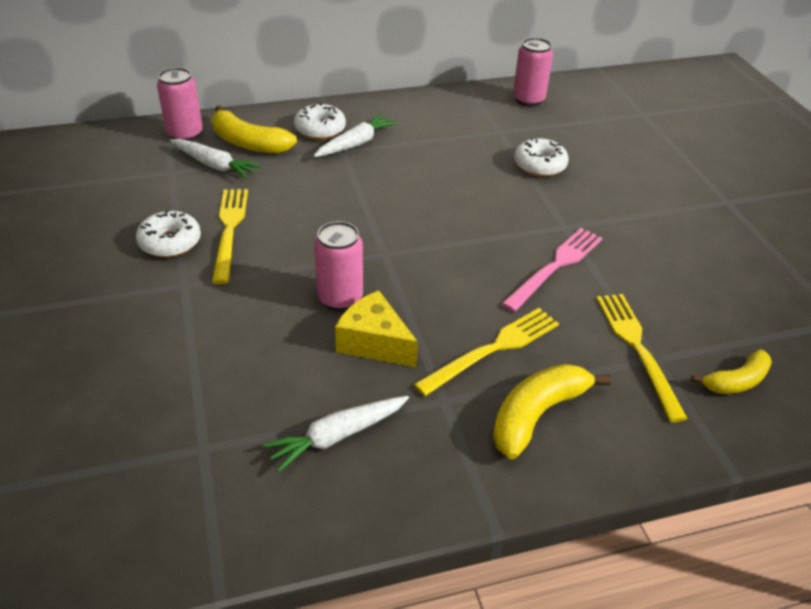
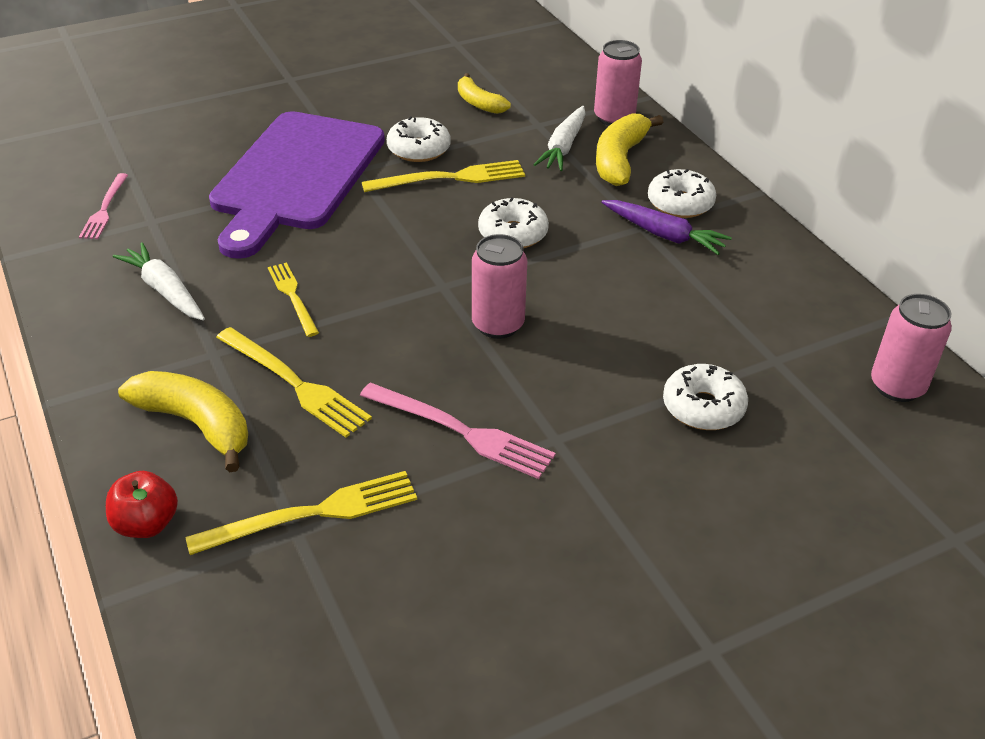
camera: 80 degrees right, 0 degrees up
(156, 494) = (104, 209): none -> pink fork
(173, 328) = (295, 176): none -> purple cutting board
(327, 209) = (513, 233): none -> white donut
(340, 298) = (358, 265): pink can -> pink can (498, 325)
(356, 143) = (664, 235): white carrot -> purple carrot
(374, 343) = (293, 297): yellow cheese -> yellow fork
(654, 448) = (146, 524): none -> red apple
(736, 381) = (263, 617): yellow banana -> yellow banana (479, 103)

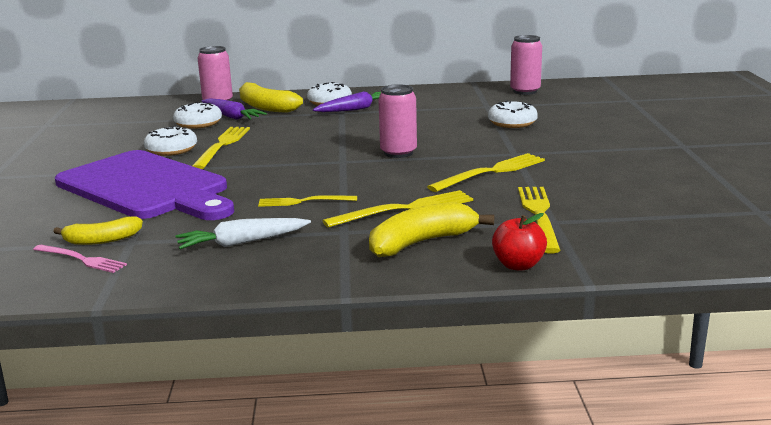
camera: 65 degrees left, 20 degrees down
(460, 431) = (490, 172): pink fork -> yellow fork
(479, 103) = (140, 128): yellow banana -> yellow banana (102, 240)
(513, 233) = (309, 139): white donut -> white donut (198, 123)
(563, 147) = (231, 116): white carrot -> purple carrot

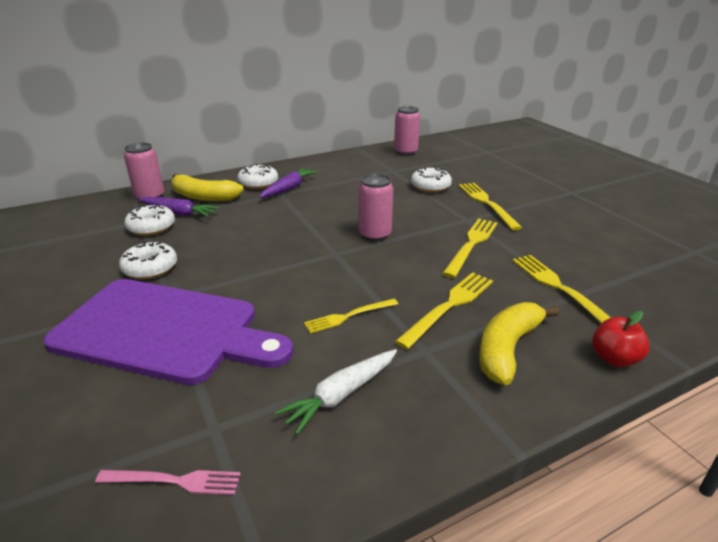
camera: 25 degrees left, 10 degrees up
(102, 240) = (175, 435): yellow banana -> none
(222, 146) = (201, 254): yellow fork -> yellow fork (487, 204)

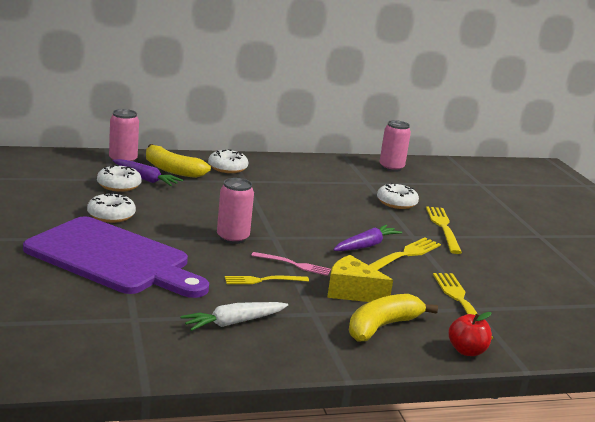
camera: 10 degrees right, 10 degrees down
(173, 481) = (100, 337): pink fork -> pink fork (293, 264)
(289, 188) = (255, 178): purple carrot -> purple carrot (366, 245)
(374, 235) = (317, 230): pink can -> pink can (232, 238)
(449, 306) = (352, 292): yellow fork -> yellow cheese

